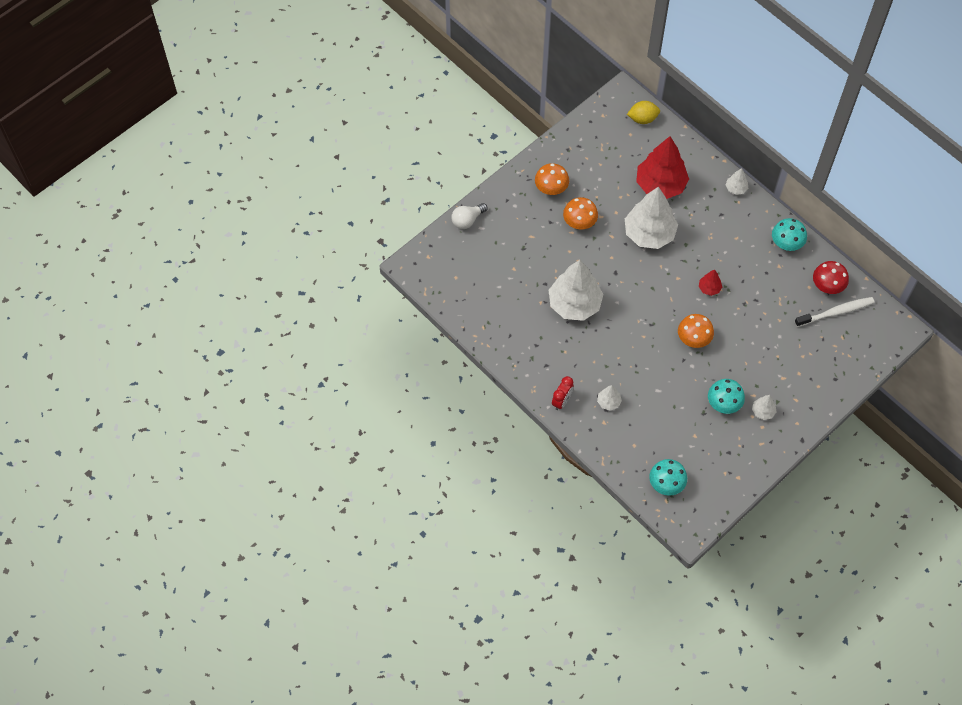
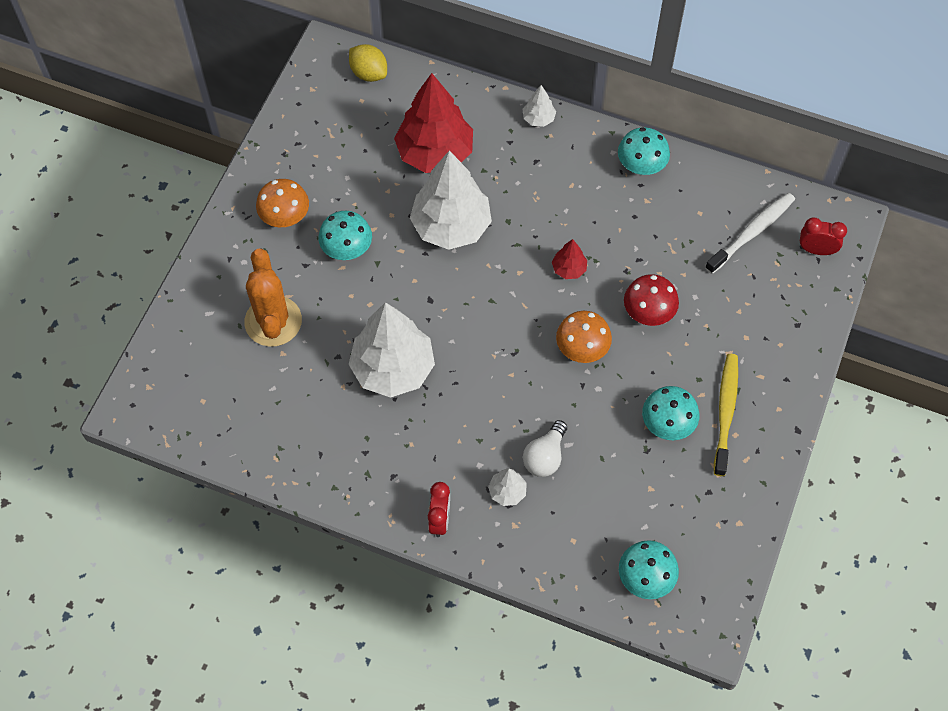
camera: 25 degrees left, 0 degrees up
(467, 220) = (184, 310): white light bulb -> white light bulb (545, 457)
(516, 248) = (273, 321): none -> orange cactus
(579, 222) = (347, 249): orange mushroom -> turquoise mushroom
(642, 119) = (369, 73): yellow lemon -> yellow lemon turned 75 degrees clockwise
(763, 411) = (725, 412): white tree -> yellow toothbrush
(827, 286) = (723, 201): red mushroom -> red mushroom (648, 313)
(871, 339) = (816, 250): none -> red clock

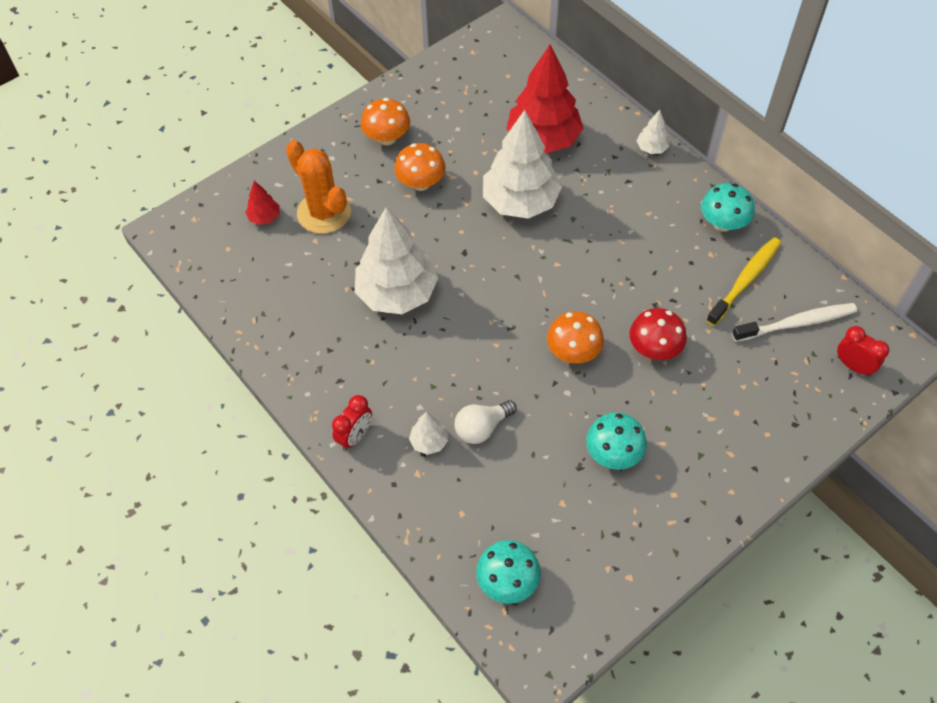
camera: 30 degrees right, 5 degrees down
(273, 321) = (324, 213): orange cactus -> orange cactus turned 60 degrees counterclockwise
(347, 249) = (421, 183): turquoise mushroom -> orange mushroom
(369, 73) = (527, 58): yellow lemon -> none
(569, 269) = (603, 280): red tree -> red tree (264, 217)
(725, 412) = (676, 470): yellow toothbrush -> yellow toothbrush (745, 280)

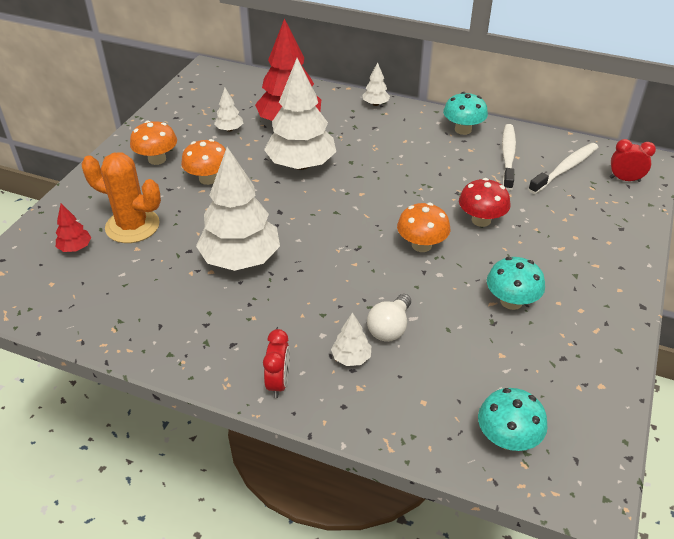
camera: 30 degrees left, 15 degrees down
(477, 125) = (229, 129): none -> white tree
(745, 280) = (508, 156): yellow toothbrush -> white toothbrush

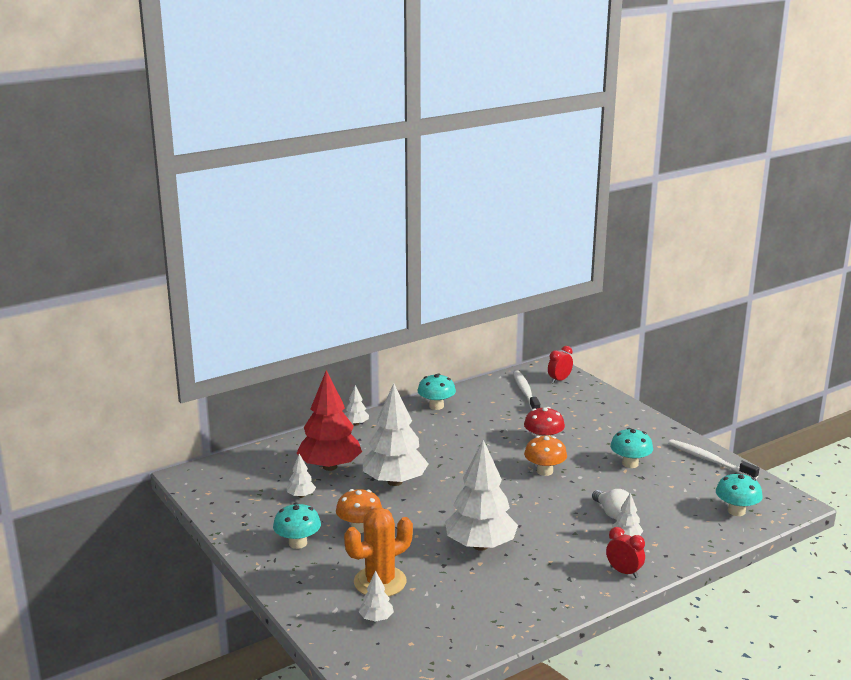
camera: 55 degrees left, 20 degrees down
(75, 248) = (376, 618): red tree -> white tree
(157, 159) = (298, 543): orange mushroom -> turquoise mushroom
(508, 156) = (488, 404): white toothbrush -> white toothbrush (709, 460)

